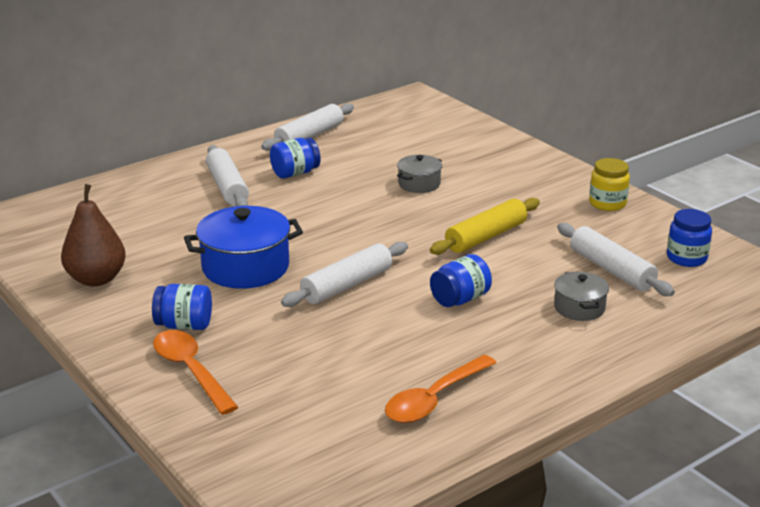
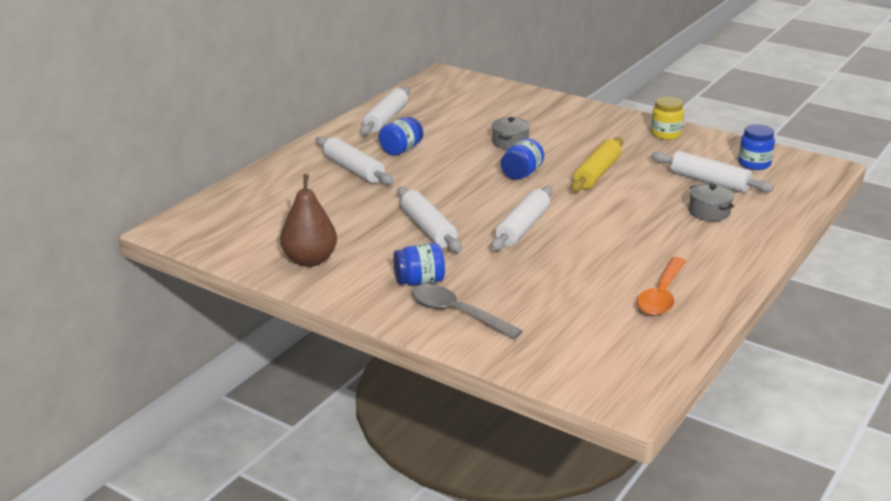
camera: 20 degrees left, 0 degrees up
(190, 370) = (457, 313): orange spoon -> grey spoon
(245, 267) = (428, 229): blue pot -> white rolling pin
(460, 299) = (618, 222): blue jar -> blue jar (521, 174)

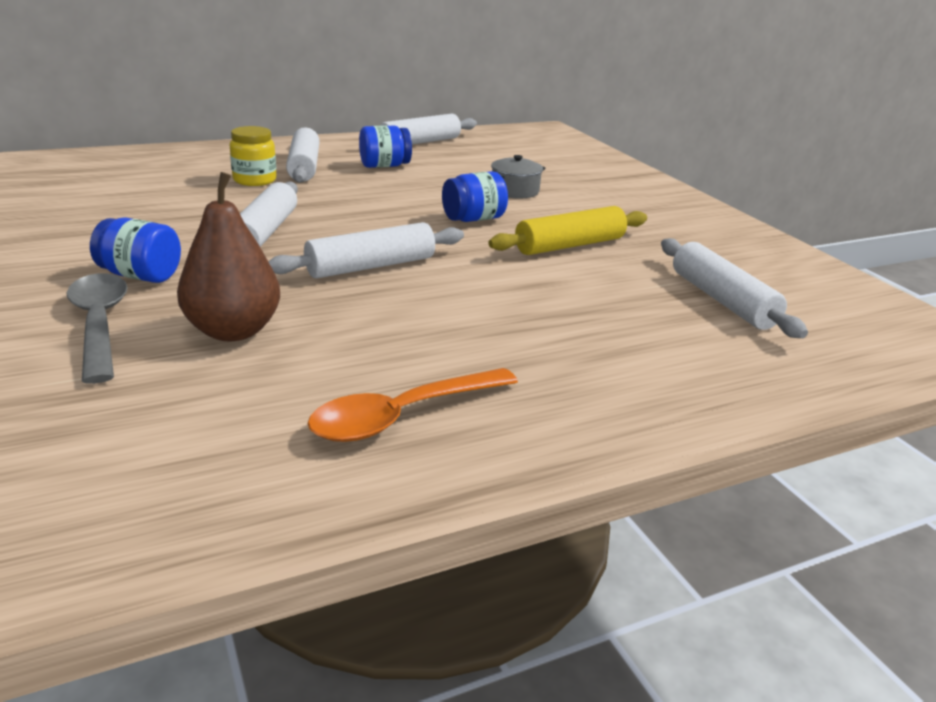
camera: 30 degrees right, 0 degrees up
(310, 260) = (88, 219): brown pear -> brown pear (233, 331)
(665, 134) = (733, 236): yellow jar -> yellow jar (254, 180)
(709, 212) = (665, 335): grey pot -> none
(754, 164) = (828, 302): blue jar -> none

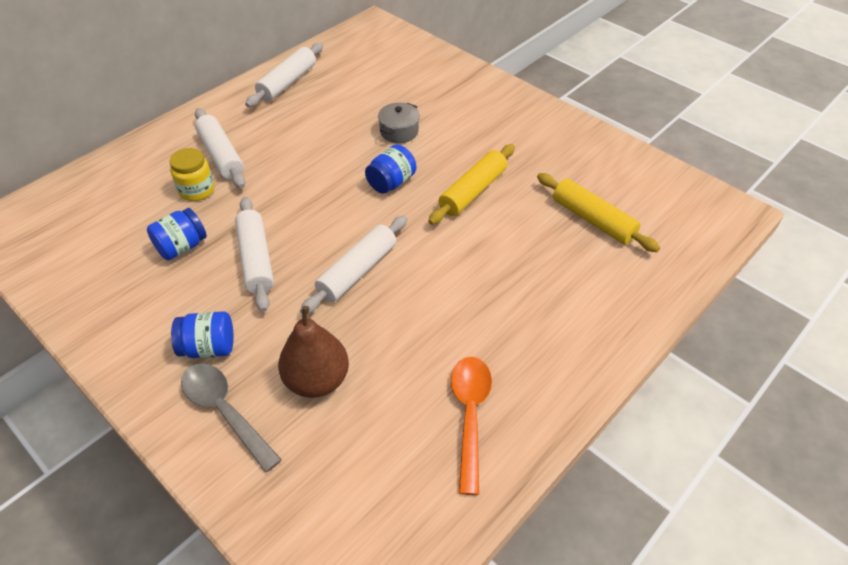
camera: 20 degrees left, 20 degrees up
(384, 166) = (282, 130): blue jar -> blue jar (182, 247)
(402, 416) = (470, 415): orange spoon -> orange spoon turned 150 degrees clockwise
(722, 300) = (593, 220): white rolling pin -> yellow rolling pin

